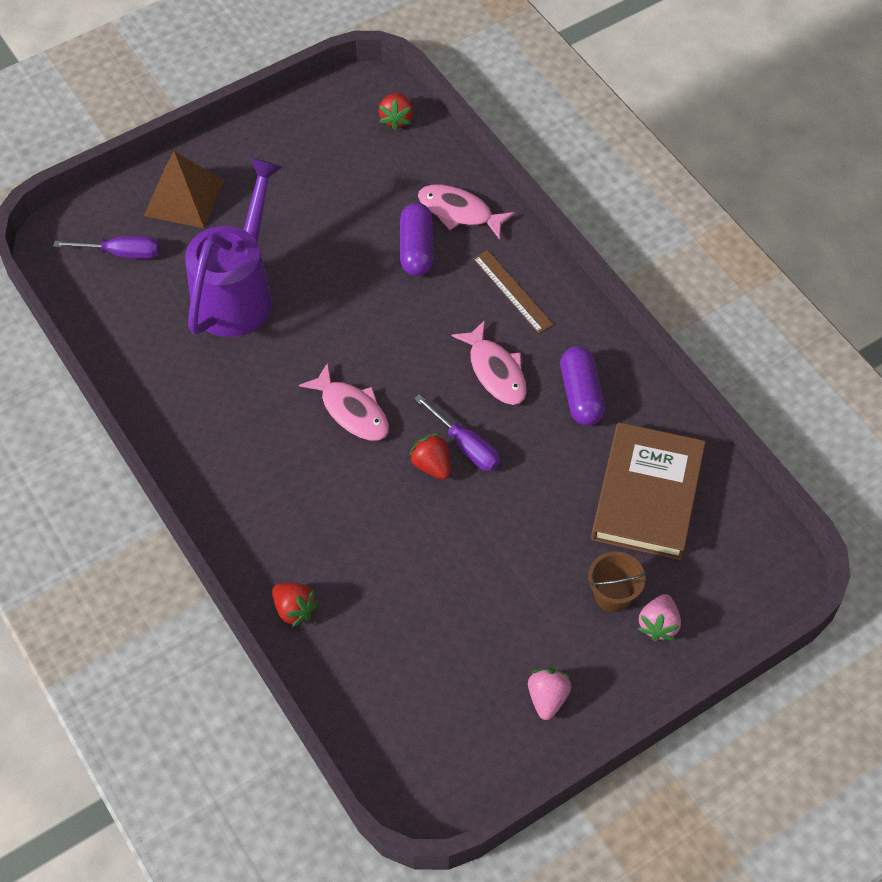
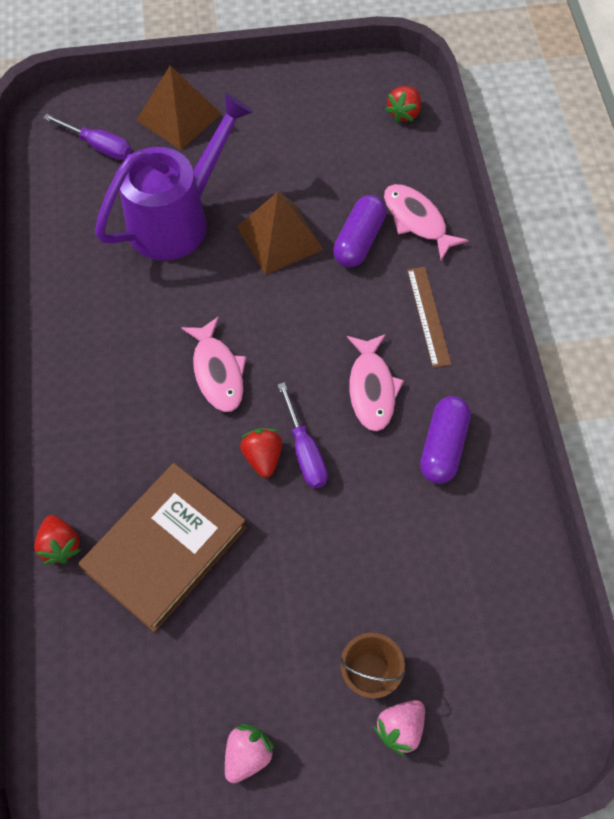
camera: 25 degrees right, 5 degrees up
(343, 273) = (279, 238): none -> brown pyramid
(647, 495) = (458, 581): brown book -> brown book (166, 548)

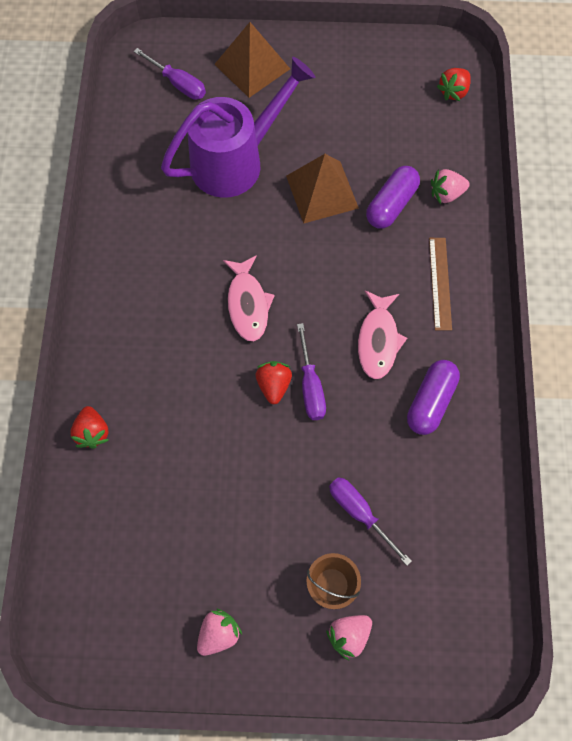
camera: 10 degrees right, 5 degrees up
(166, 548) = (179, 450): brown book -> none
(386, 584) = (359, 513): none -> purple screwdriver
(417, 220) = (446, 194): pink fish -> pink strawberry

